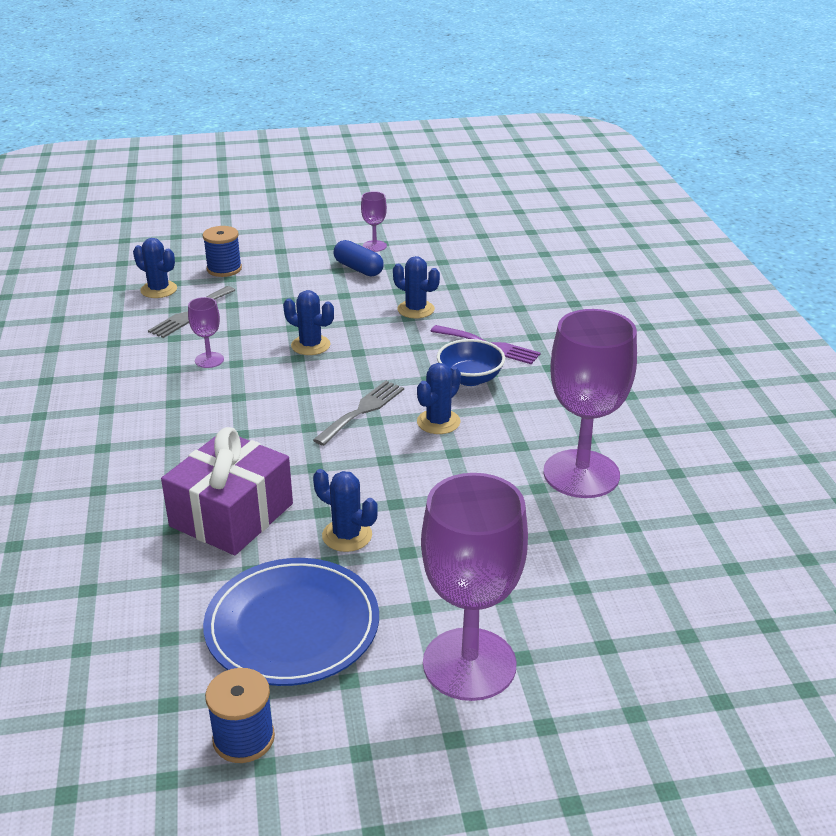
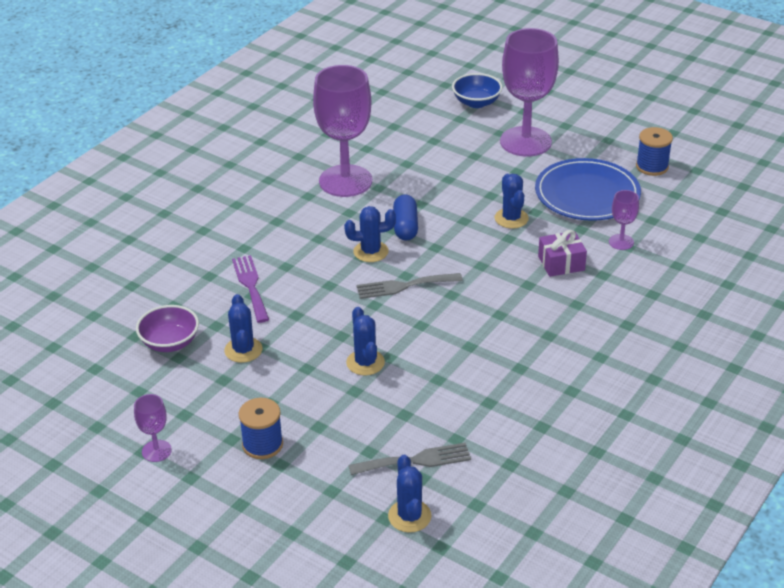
camera: 135 degrees left, 5 degrees up
(209, 360) = (454, 394): purple goblet -> purple goblet (621, 242)
(224, 269) = (321, 509): blue spool -> blue spool (262, 444)
(231, 515) = (561, 263): purple gift -> purple gift, size x0.56
(358, 269) = (214, 428): blue capsule -> blue capsule (405, 226)
(470, 378) = (304, 269): blue bowl -> blue bowl (476, 102)
(475, 289) = (170, 342): none -> purple bowl

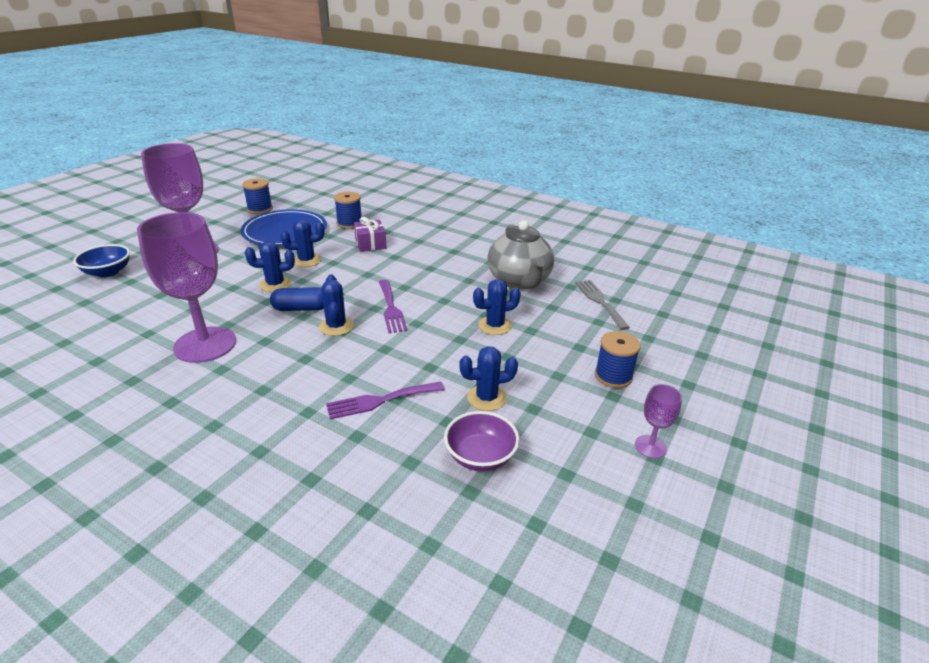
camera: 95 degrees left, 5 degrees down
(404, 286) = (391, 308): grey fork -> purple fork
(409, 516) = (655, 304): blue cactus -> blue cactus (275, 284)
(468, 391) = (519, 281): none -> grey teapot
(621, 242) = (349, 223): purple goblet -> blue spool

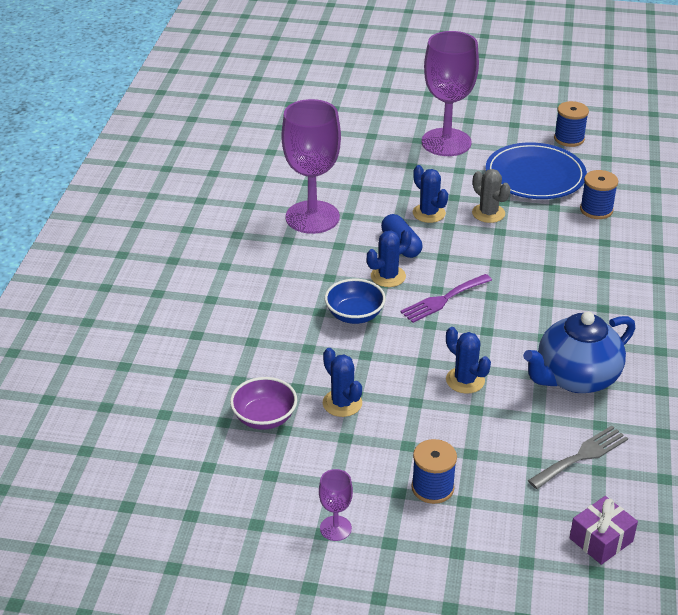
camera: 70 degrees right, 5 degrees up
(108, 272) = (375, 117): blue bowl -> blue bowl (354, 315)
(306, 260) = (488, 213): blue cactus -> grey cactus
(370, 244) = (562, 241): purple gift -> purple gift (601, 540)
(380, 400) = (300, 340): purple fork -> none
(519, 281) = (575, 378): grey teapot -> blue teapot

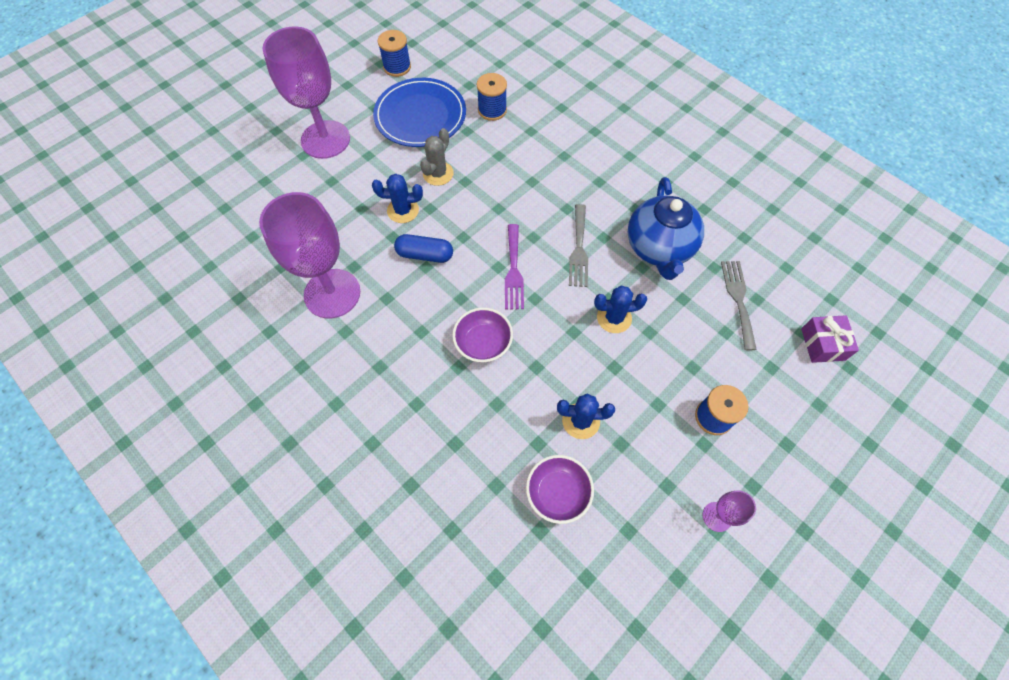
camera: 55 degrees left, 25 degrees up
(354, 315) = (483, 343): blue bowl -> purple bowl
(388, 276) = (455, 289): blue cactus -> none
(488, 213) = (438, 173): grey cactus -> grey cactus turned 60 degrees counterclockwise
(511, 328) = (579, 249): none -> grey fork

